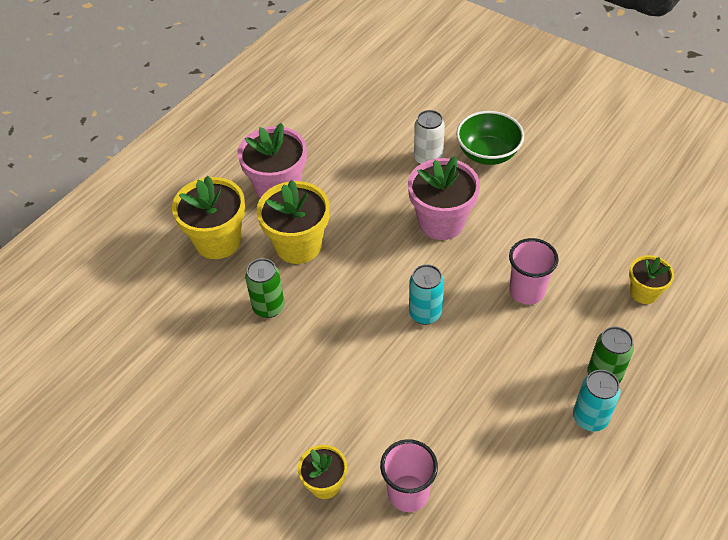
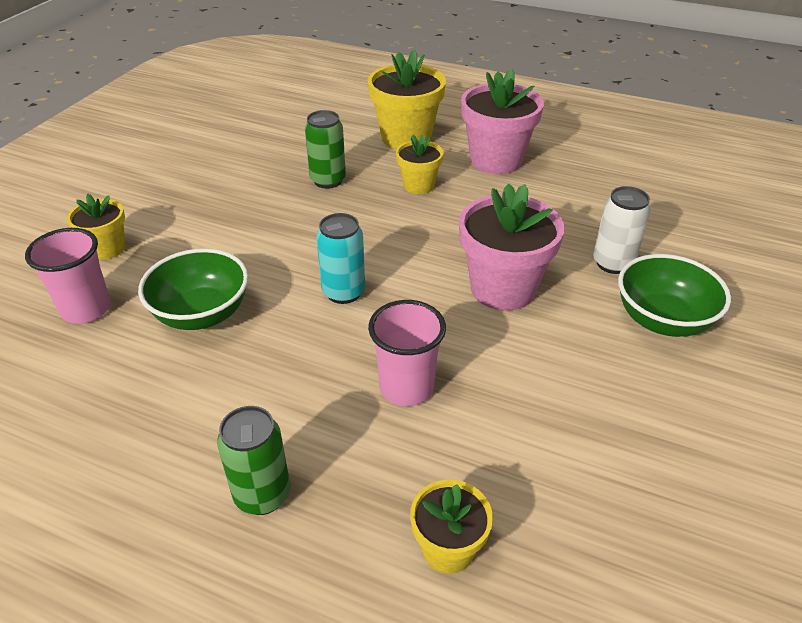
camera: 75 degrees right, 10 degrees down
(298, 245) = (418, 185): yellow flower pot -> yellow flower pot, size x0.57
(431, 407) = (202, 314): none -> green bowl
(590, 418) = (183, 481): turquoise can -> none

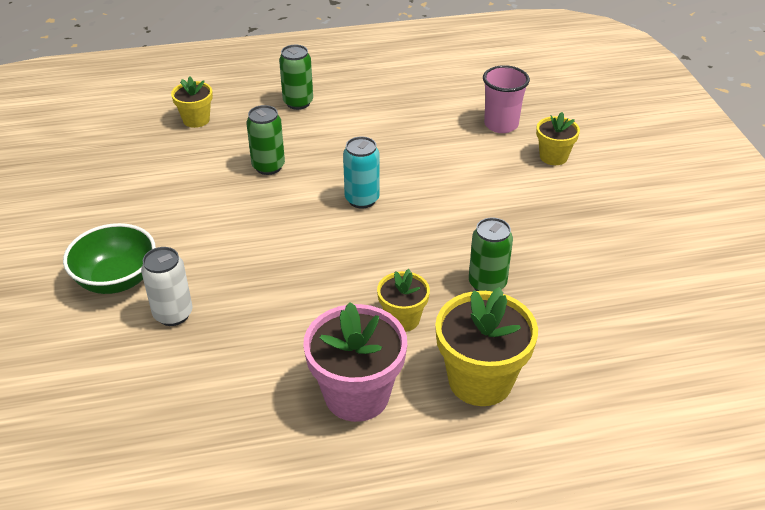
camera: 145 degrees right, 0 degrees up
(202, 314) = (432, 150): green bowl -> none
(406, 388) = (268, 167): pink cup -> green can
(503, 288) = (251, 251): pink flower pot -> none

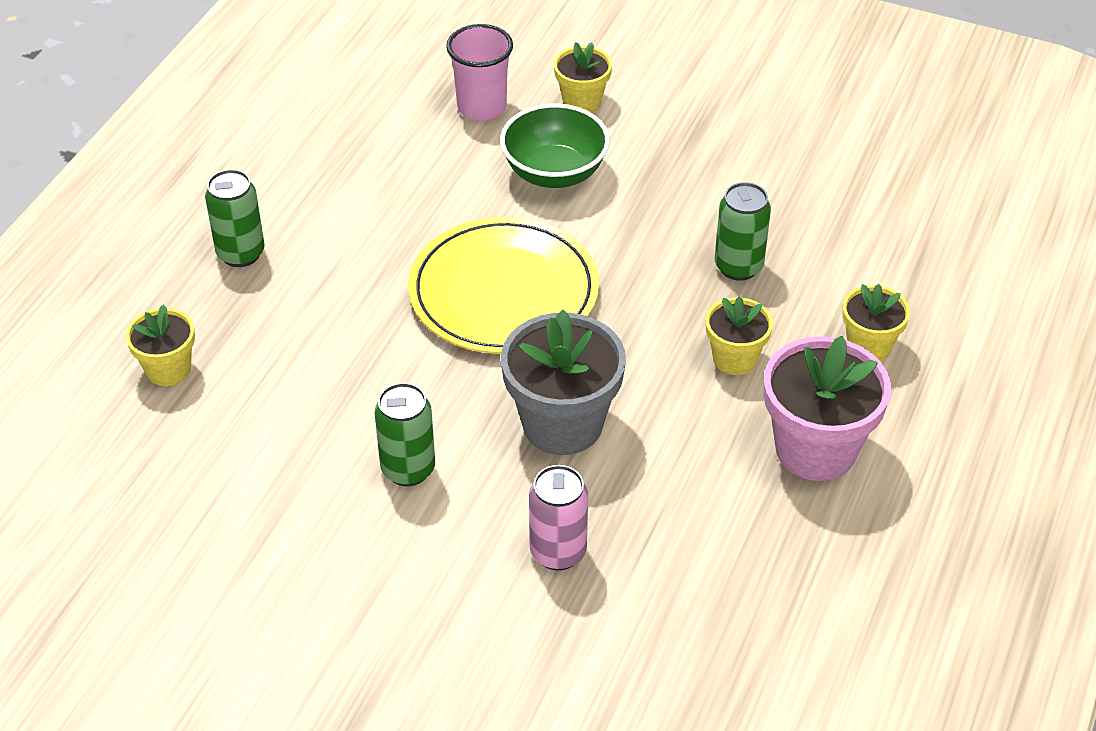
camera: 55 degrees left, 5 degrees up
(117, 279) = (443, 583): green bowl -> green bowl (554, 173)
(173, 314) = (558, 552): white can -> pink can
(268, 167) = (353, 344): green can -> green can (408, 469)
(277, 270) = (562, 424): none -> grey flower pot
(362, 199) = (503, 292): turquoise can -> yellow plate
(480, 380) = (869, 346): yellow flower pot -> yellow flower pot, size x0.57

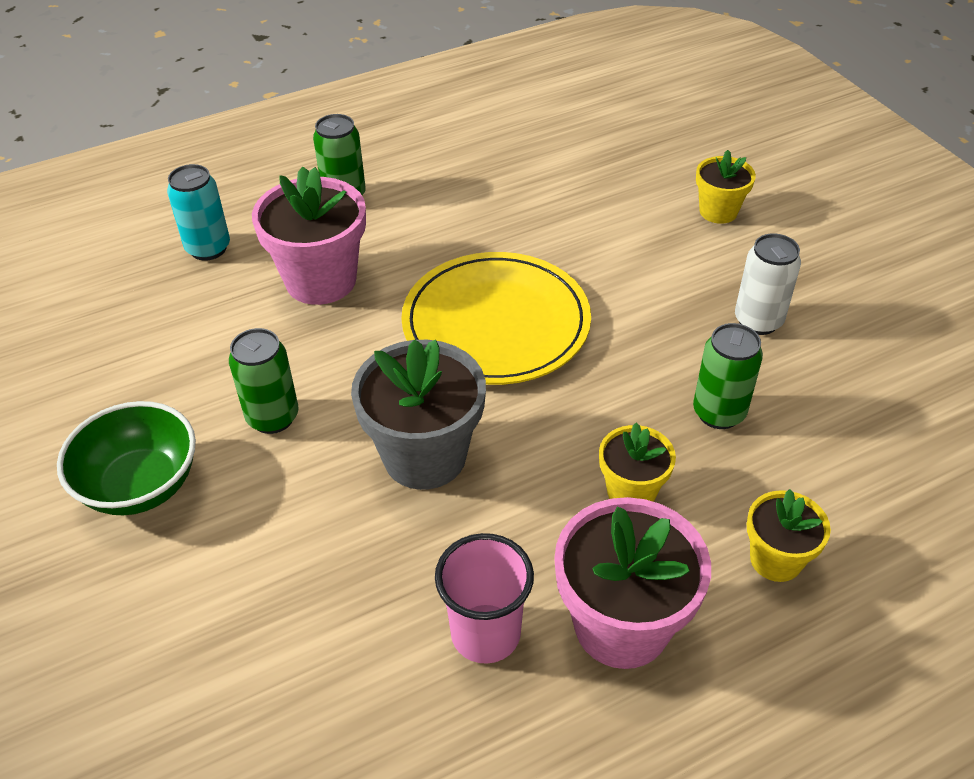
camera: 40 degrees right, 0 degrees up
(168, 369) = (208, 248): yellow flower pot -> turquoise can
(312, 339) = (321, 280): none -> pink flower pot
(481, 107) = (631, 179): pink cup -> pink cup (485, 634)
(554, 173) = (636, 254): green bowl -> green bowl (141, 485)
(558, 552) = (302, 562): pink can -> none
(699, 179) = (758, 321): none -> white can

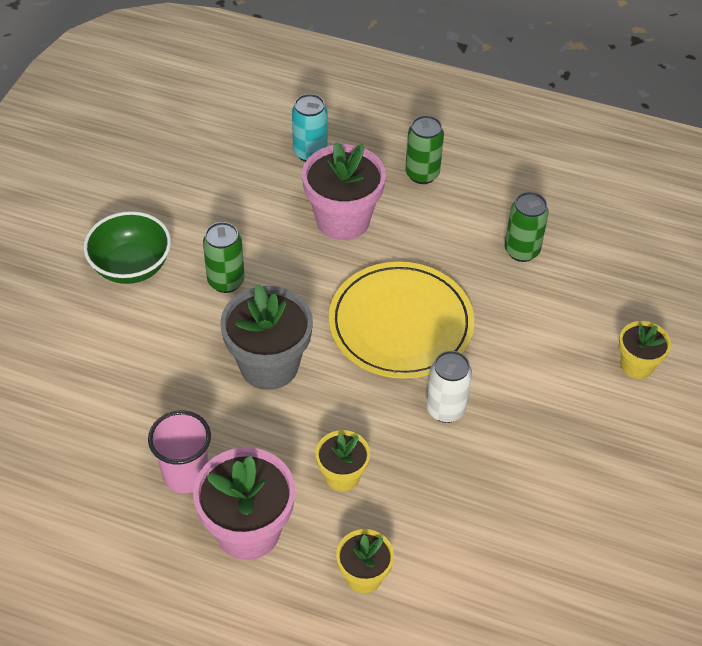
camera: 45 degrees right, 5 degrees up
(718, 413) = (448, 480): green can -> green can (521, 251)
(758, 321) = (552, 452): white can -> white can (445, 409)

